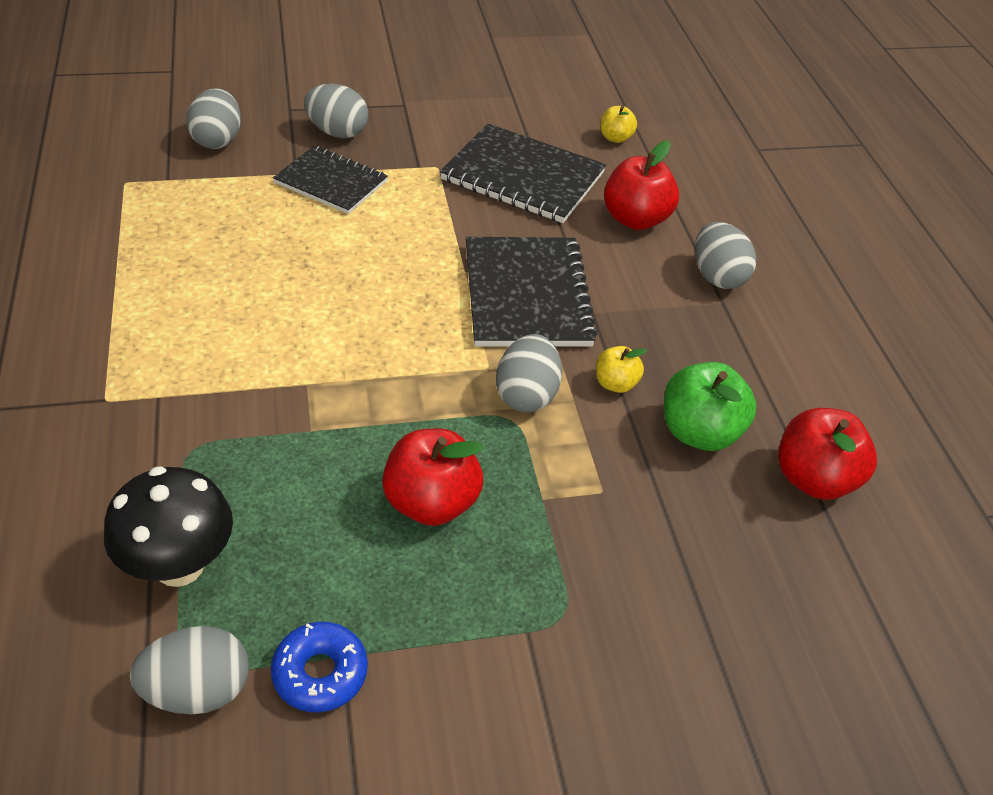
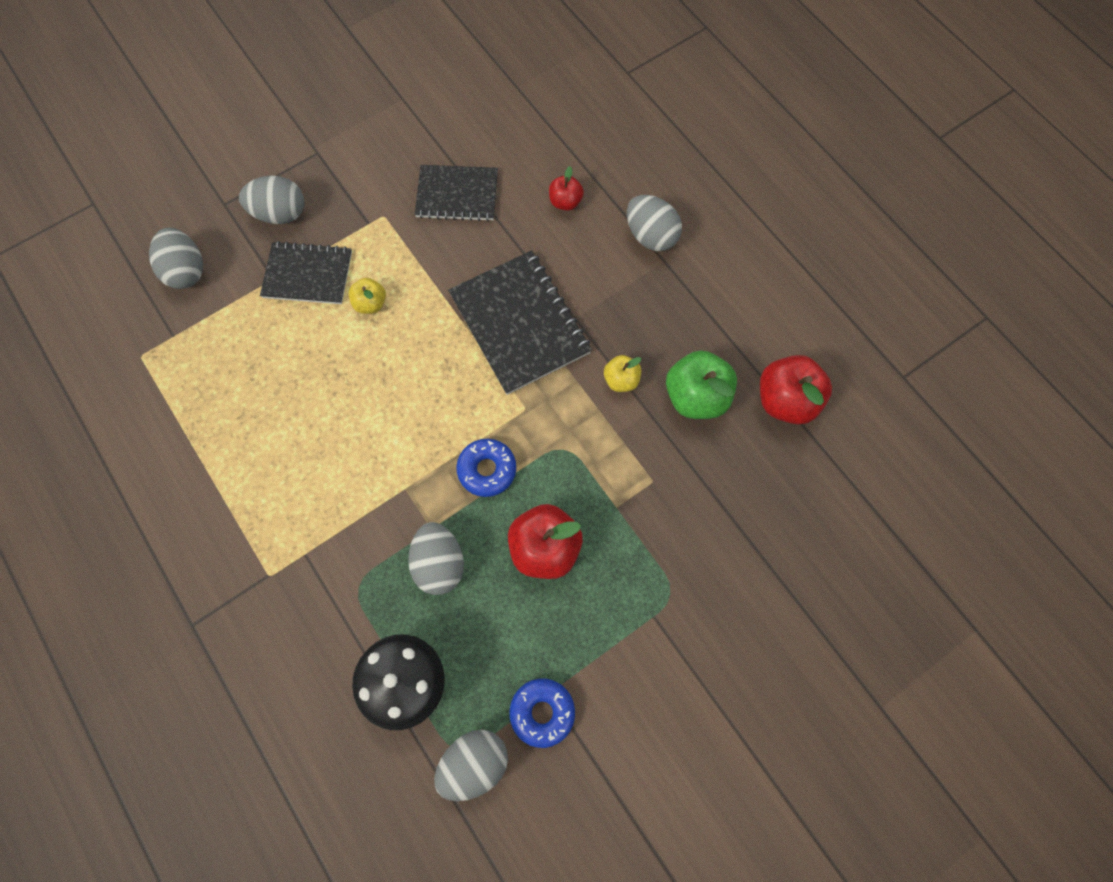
camera: 20 degrees left, 25 degrees up
(410, 403) = (487, 470): none -> blue donut
(523, 176) = (457, 194): black notebook -> black notebook, size x0.65
(526, 395) = (564, 421): grey egg -> grey egg (439, 563)
(615, 138) = (510, 112): yellow apple -> yellow apple (370, 303)
(635, 219) = (565, 202): red apple -> red apple, size x0.55

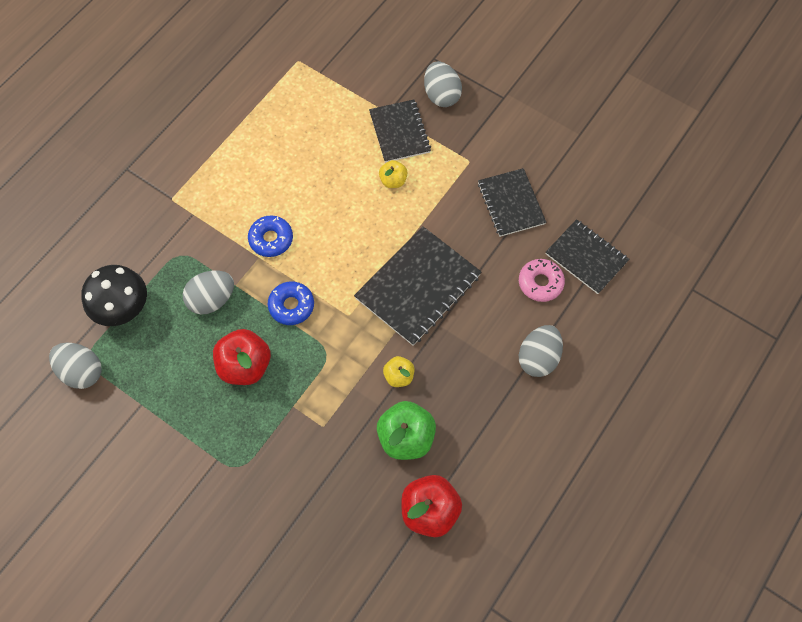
camera: 70 degrees right, 5 degrees down
(186, 271) = (371, 59): grey egg -> none
(542, 712) = (127, 404): blue donut -> blue donut (271, 239)
(553, 149) = (586, 257): none -> black notebook
(565, 202) = (540, 283): red apple -> pink donut

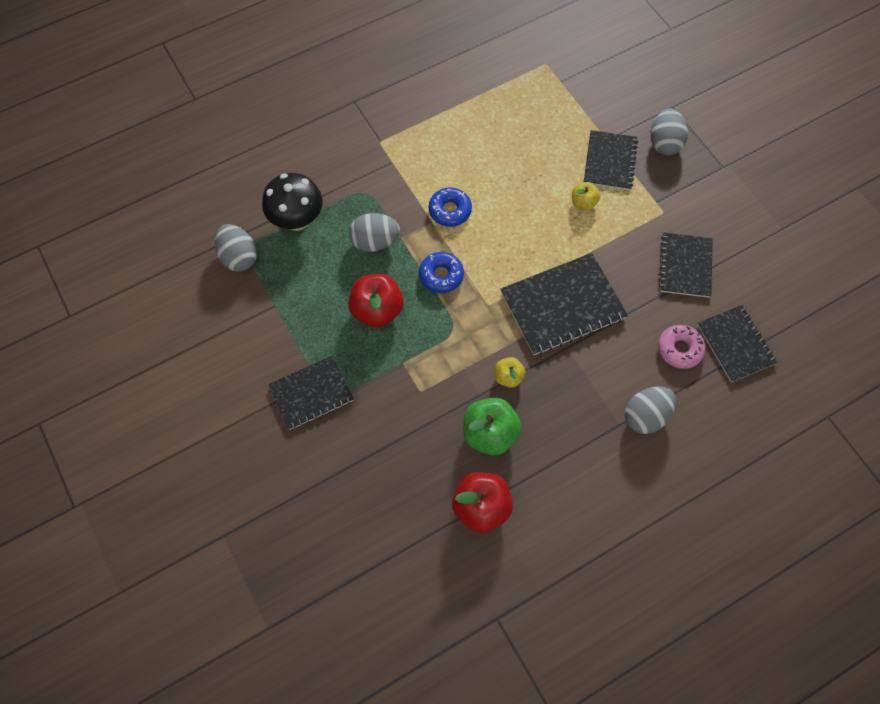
camera: 25 degrees right, 0 degrees up
(218, 475) = (311, 393): none -> black notebook

